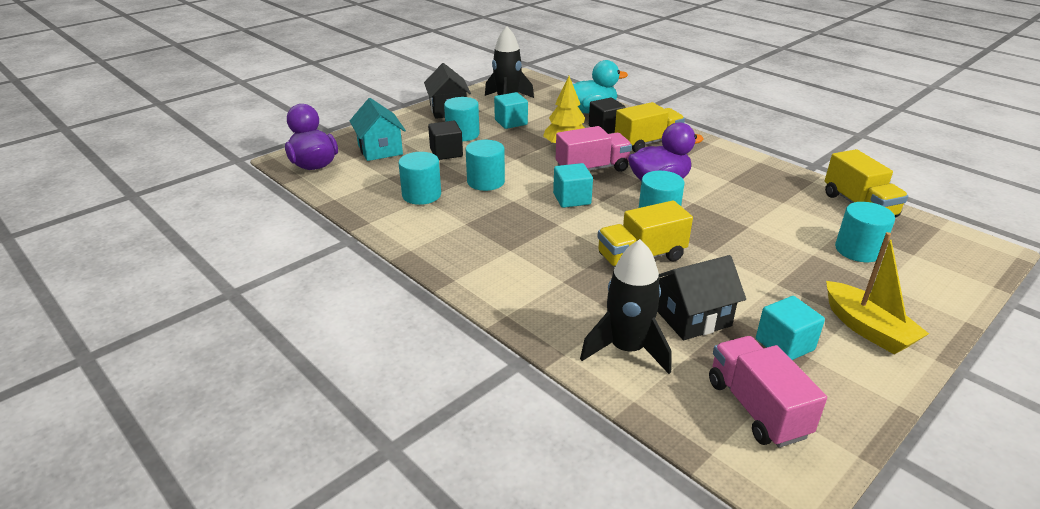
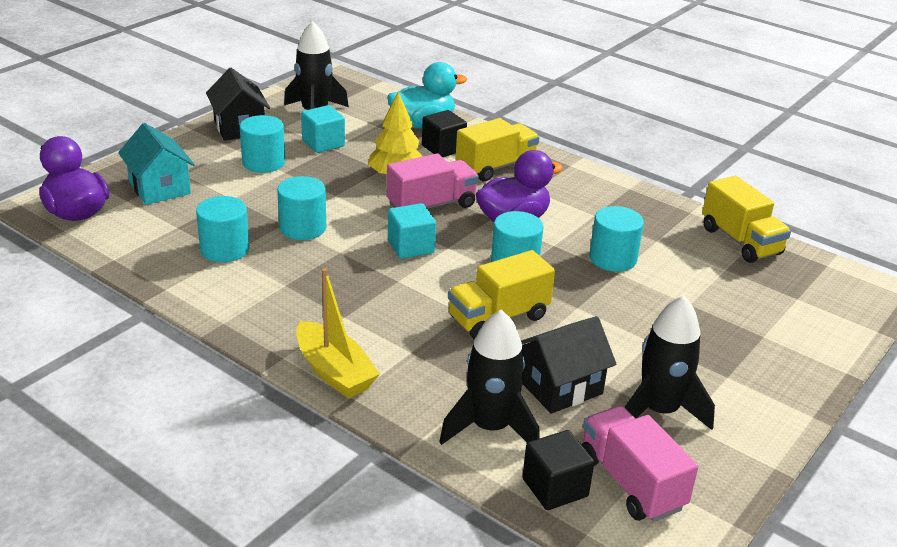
camera: 10 degrees left, 0 degrees up
(446, 153) = (246, 189): black cube -> black cube (555, 487)
(784, 344) = (659, 411): turquoise cube -> black rocket
(858, 250) = (738, 296): turquoise cylinder -> turquoise cylinder (613, 258)
(867, 328) = (745, 387): yellow boat -> yellow boat (334, 372)

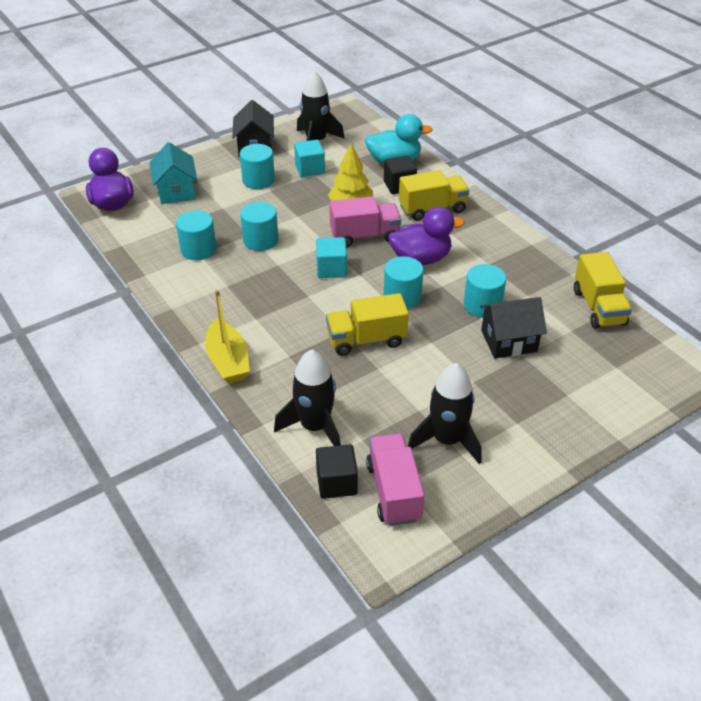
camera: 20 degrees right, 10 degrees up
(560, 386) = (383, 405): black house -> black house (509, 341)

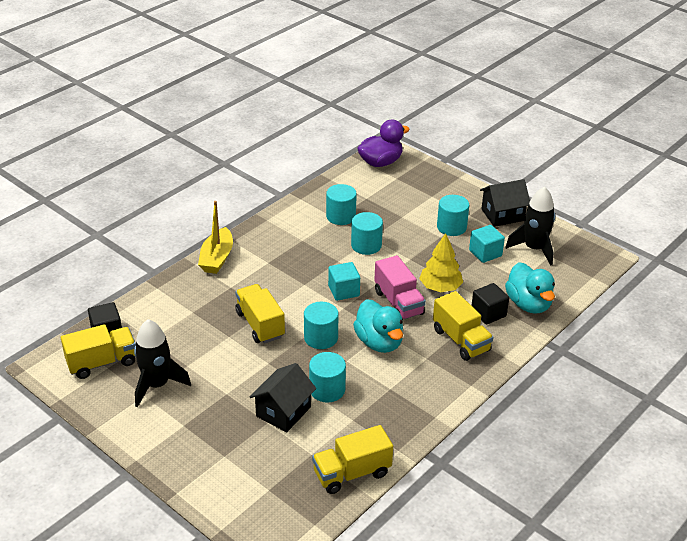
camera: 75 degrees right, 5 degrees down
(176, 191) = (412, 188): turquoise house -> none
(228, 361) = (217, 258): yellow boat -> yellow boat turned 45 degrees counterclockwise
(315, 427) = (159, 313): black rocket -> none
(394, 491) = (102, 363): pink truck -> yellow truck
(421, 259) = (379, 342): purple duck -> turquoise duck
(509, 341) = (283, 411): black house -> black house turned 60 degrees clockwise

